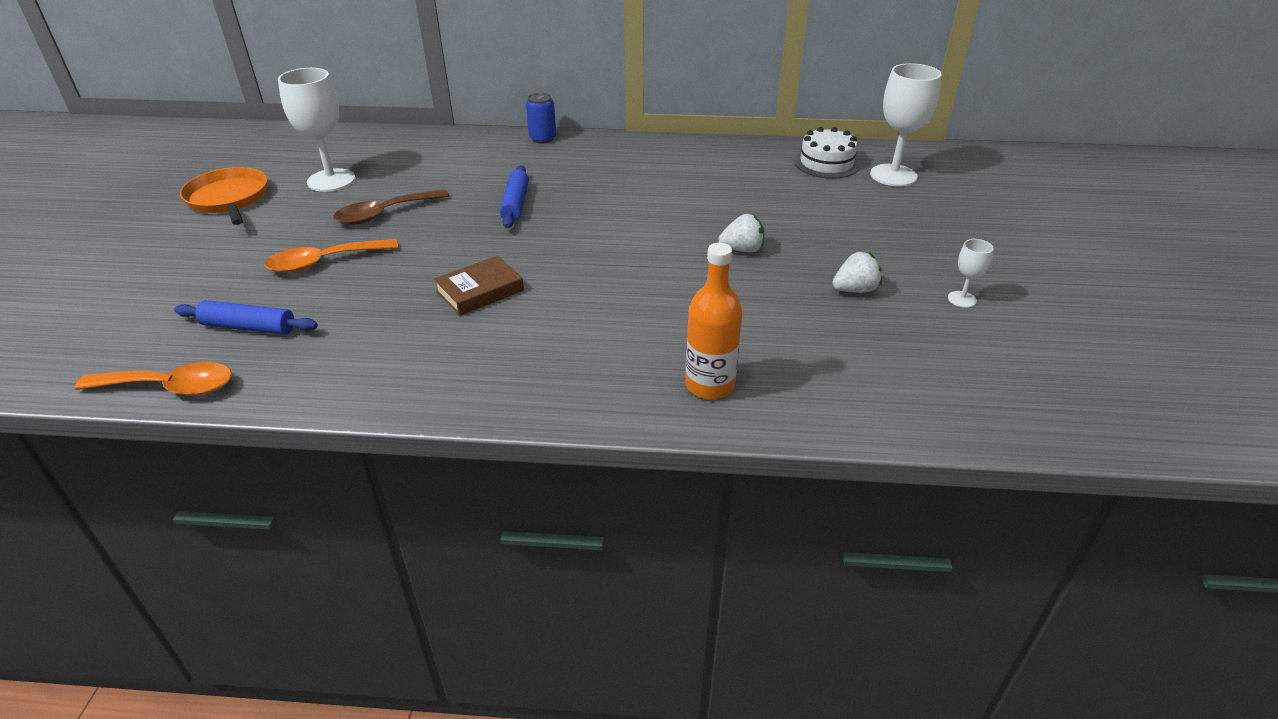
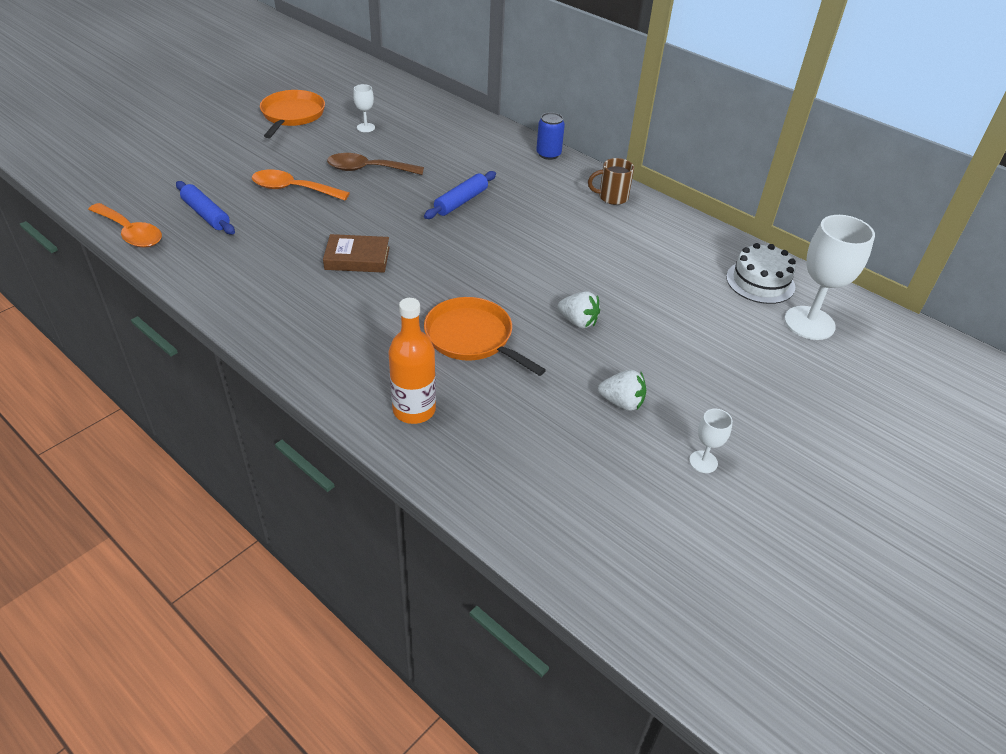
camera: 35 degrees right, 5 degrees up
(331, 180) = (365, 127): white goblet -> white goblet, size x0.48
(640, 150) = (612, 197): none -> brown mug
(676, 303) = (472, 337): none -> orange pan

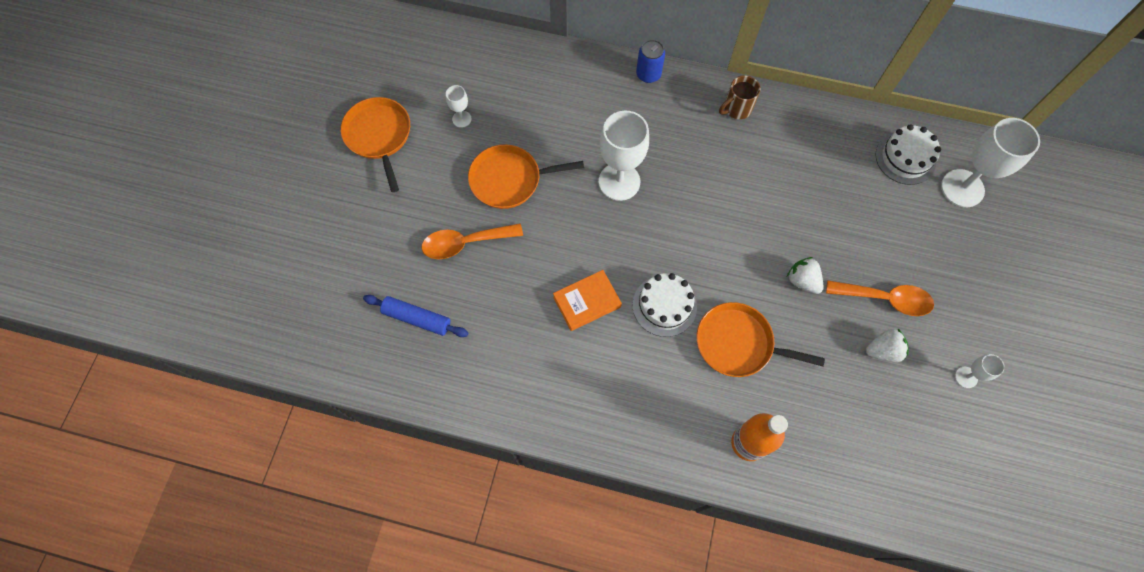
camera: 25 degrees left, 25 degrees up
(130, 233) = (372, 378): orange spoon -> orange spoon (885, 299)
(357, 258) = (587, 302): brown book -> orange book
(368, 169) = (509, 180): brown spoon -> orange pan
(425, 287) = (664, 306): none -> white cake
(461, 202) = (619, 181): blue rolling pin -> white goblet
(578, 321) = (802, 280): white strawberry -> white strawberry turned 135 degrees counterclockwise

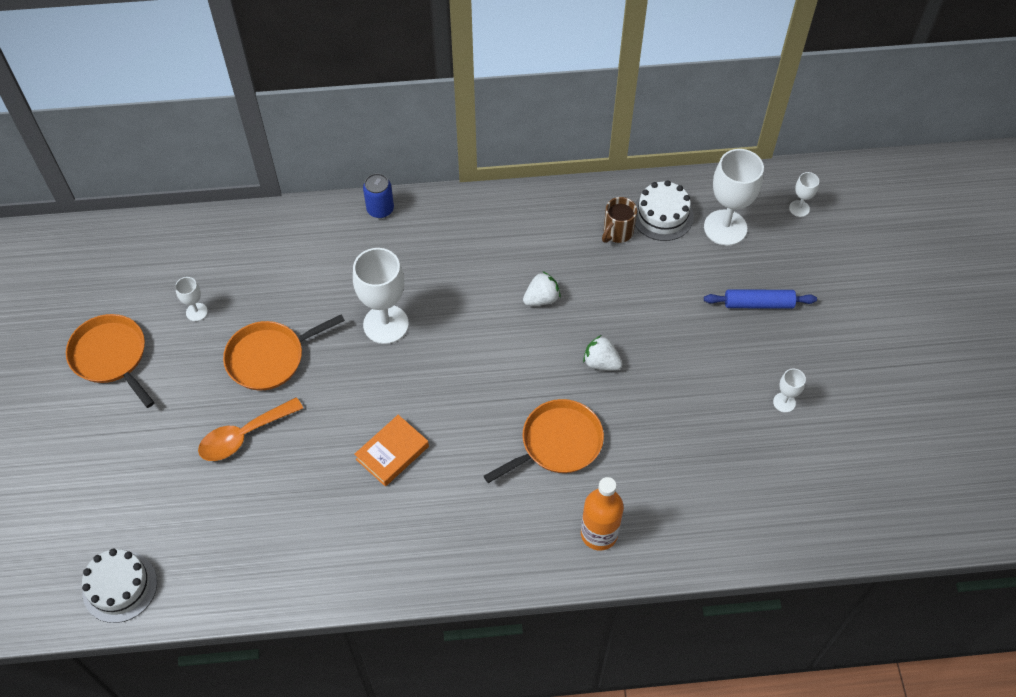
camera: 20 degrees left, 10 degrees down
(417, 318) = (218, 527): blue rolling pin -> blue rolling pin (758, 304)
(664, 306) = (472, 431): white cake -> white cake (120, 587)
(736, 109) = (481, 217): brown mug -> brown mug (617, 232)
(738, 343) = (558, 443): orange pan -> orange pan turned 150 degrees clockwise
(883, 350) = (699, 403): white strawberry -> white strawberry (541, 299)
(885, 299) = (686, 354): orange spoon -> none
(1041, 191) = (799, 208): none -> white goblet

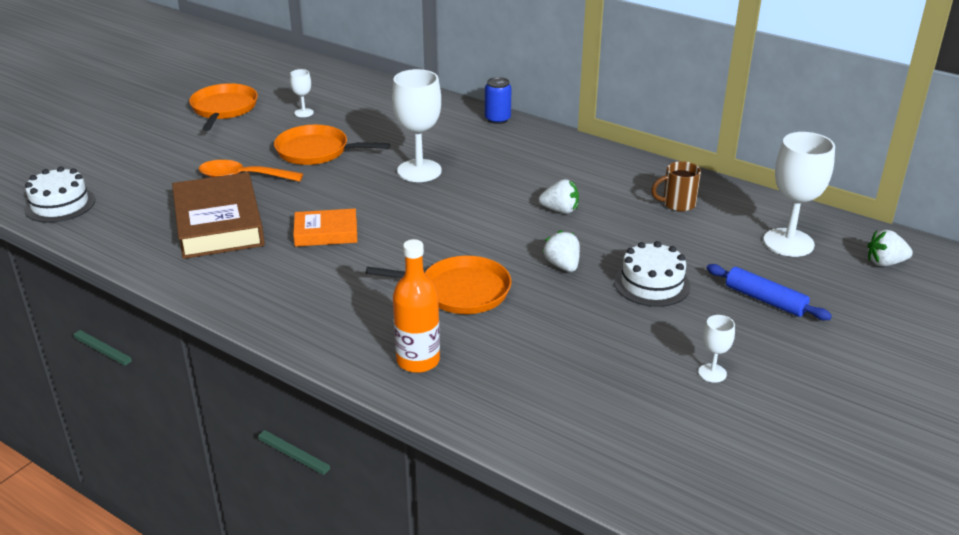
camera: 40 degrees right, 25 degrees down
(292, 506) = (219, 223): none -> brown book
(662, 215) = (733, 212): white cake -> white cake (652, 284)
(799, 208) = (885, 263): white goblet -> white strawberry

